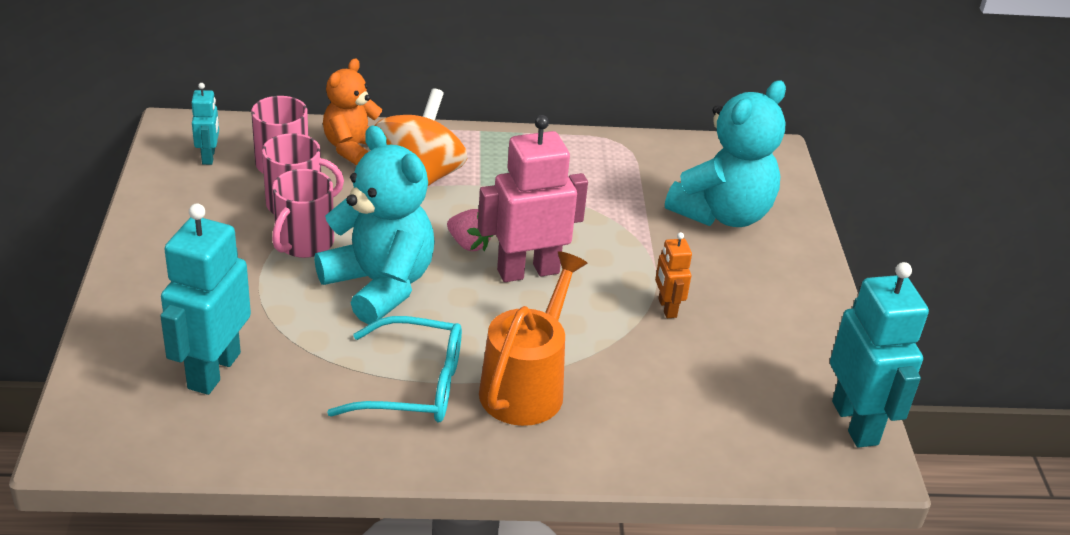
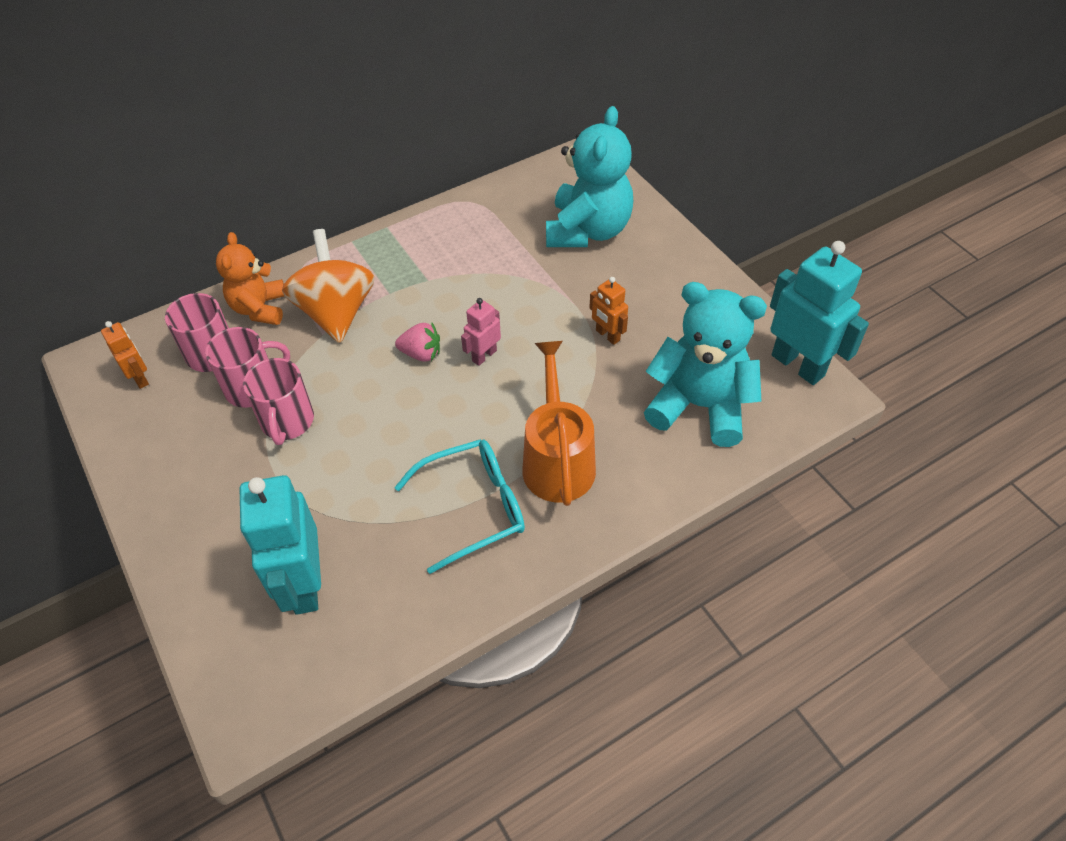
camera: 25 degrees left, 15 degrees up
(209, 157) = (140, 378): turquoise robot -> orange robot
(380, 285) = (379, 429): turquoise teddy bear -> turquoise teddy bear (699, 406)
(528, 271) = (484, 355): pink robot -> pink robot, size x0.51

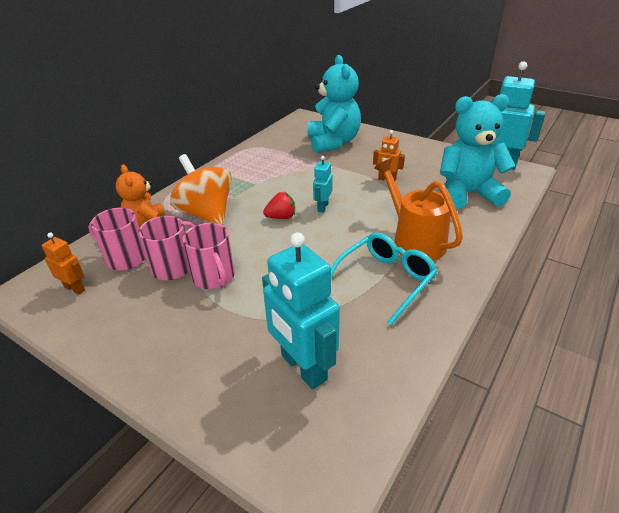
camera: 25 degrees left, 15 degrees down
(421, 354) = (281, 217): pink strawberry -> red strawberry
(484, 355) = (322, 207): pink robot -> turquoise robot

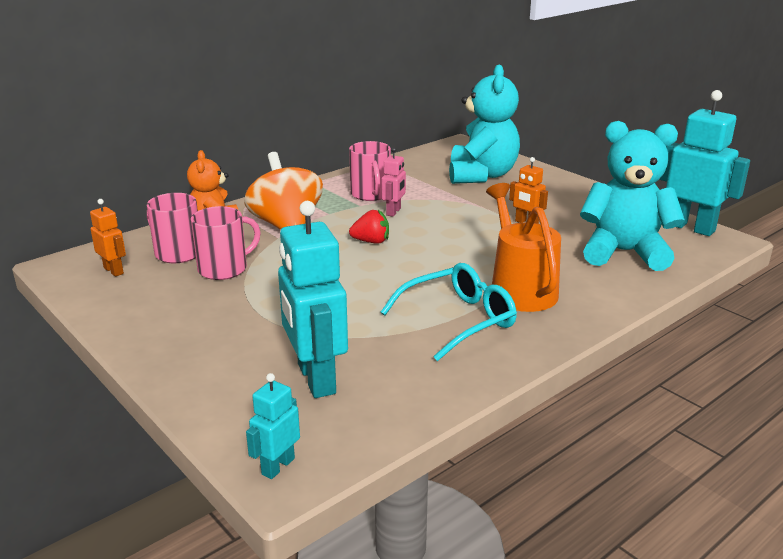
camera: 15 degrees right, 10 degrees down
(214, 277) = (263, 285): pink mug -> pink mug (370, 194)
(285, 186) = (393, 212): none -> pink robot
(322, 207) = (427, 239): turquoise robot -> turquoise robot (278, 466)

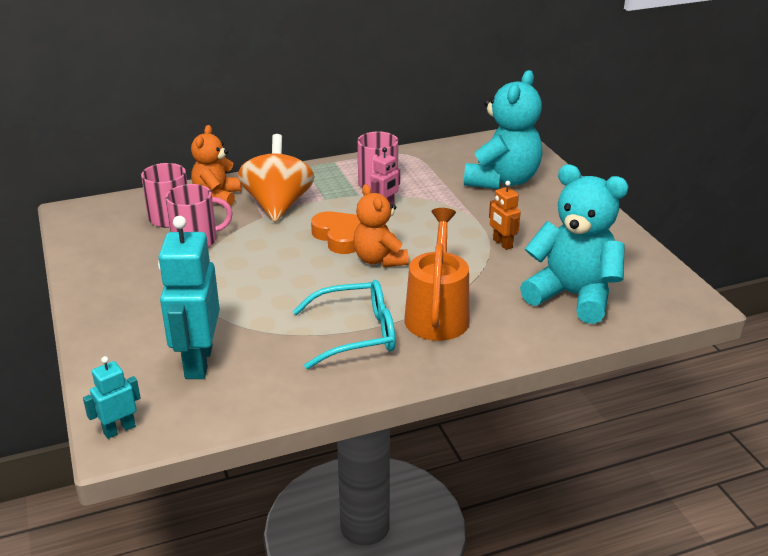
camera: 20 degrees right, 5 degrees up
(114, 271) = (109, 225): orange robot -> none
(371, 241) = (340, 237): red strawberry -> orange heart
(426, 254) = (379, 260): none -> orange teddy bear
(690, 227) = (669, 281): turquoise robot -> none

